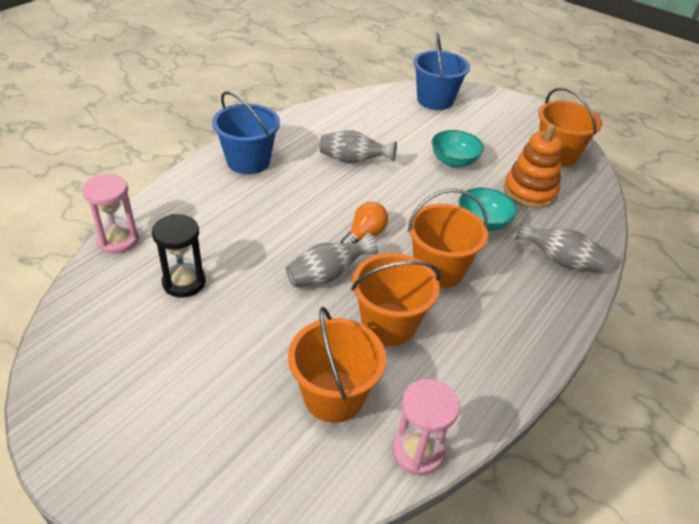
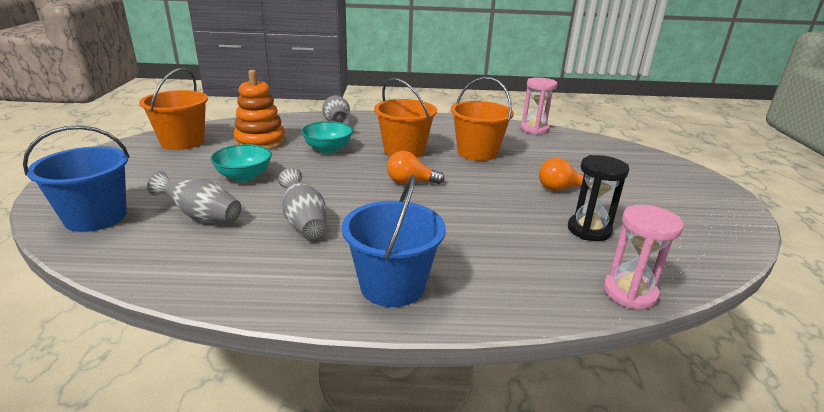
camera: 125 degrees left, 15 degrees down
(253, 324) = (560, 188): none -> orange light bulb
(327, 275) = (475, 181): grey vase -> grey vase (201, 216)
(334, 396) = (549, 152): orange bucket -> none

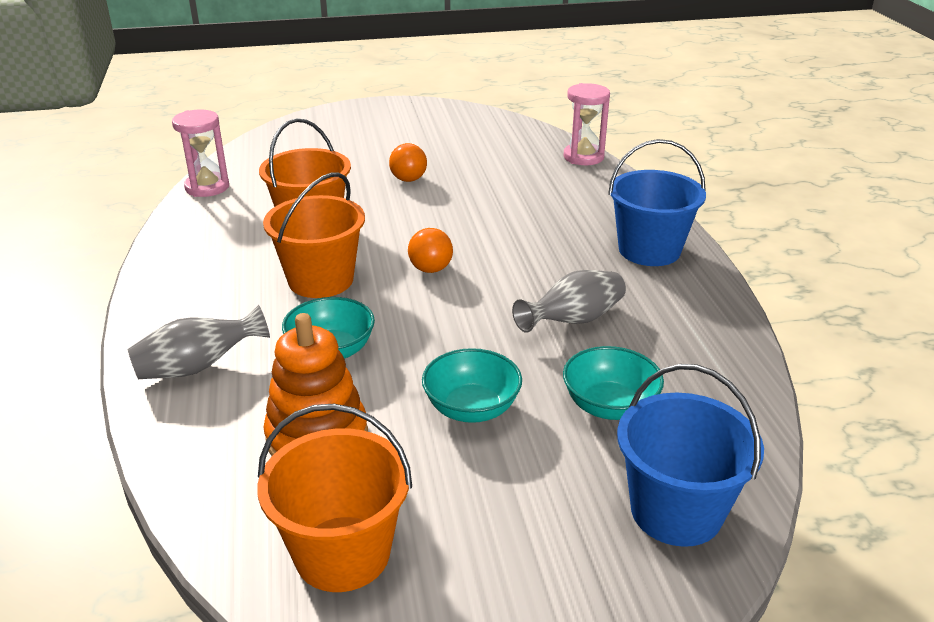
camera: 100 degrees left, 5 degrees up
(201, 216) = (609, 406): grey vase -> turquoise bowl
(589, 230) = (492, 166): black hourglass -> none

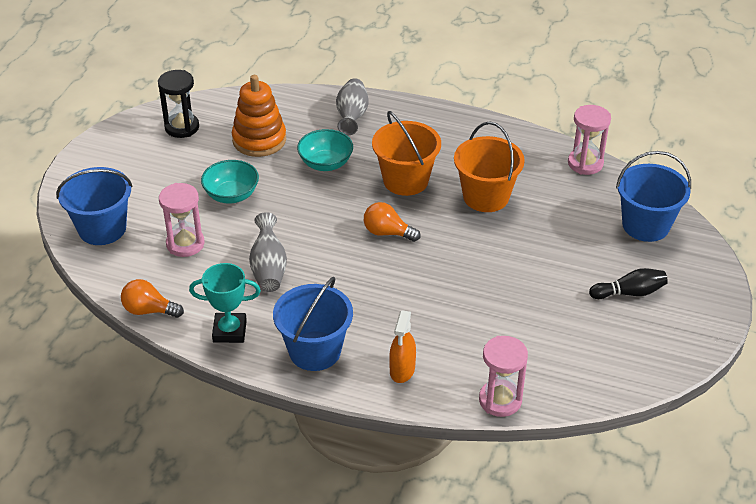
camera: 120 degrees right, 10 degrees up
(291, 145) = (645, 225): none -> blue bucket
(342, 553) = (182, 127): orange bucket -> black hourglass
(394, 136) = (629, 293): none -> black bowling pin
(406, 176) = (537, 270): orange light bulb -> orange light bulb (149, 310)
(609, 406) = (185, 244): turquoise bowl -> pink hourglass
(610, 202) = (402, 370): none -> orange spray bottle
(695, 309) = (229, 331): none -> turquoise trophy

